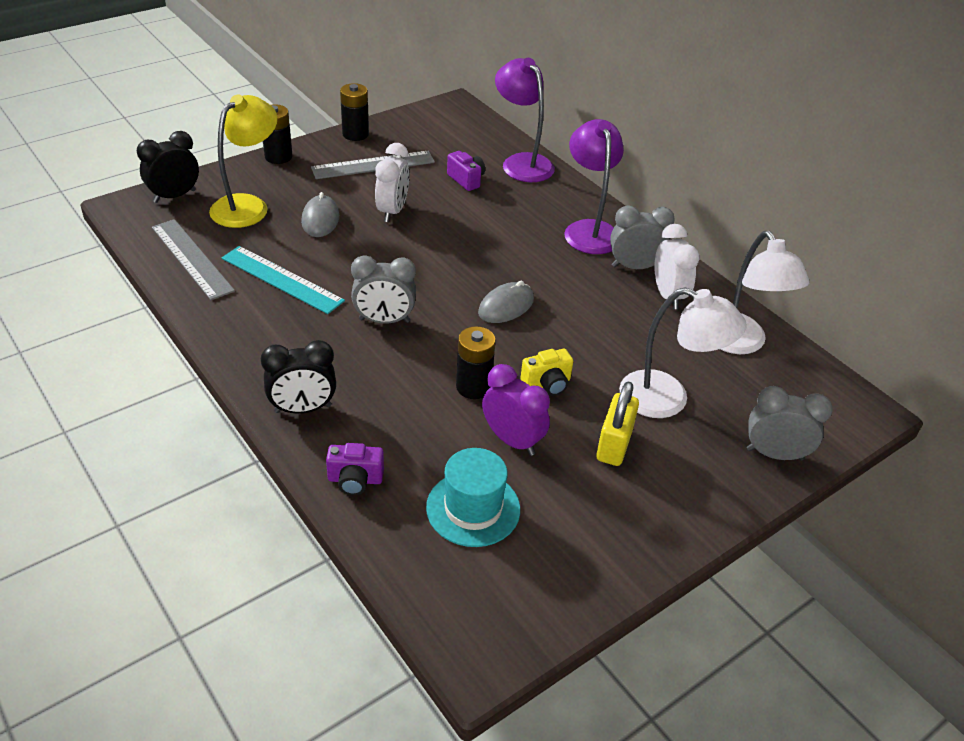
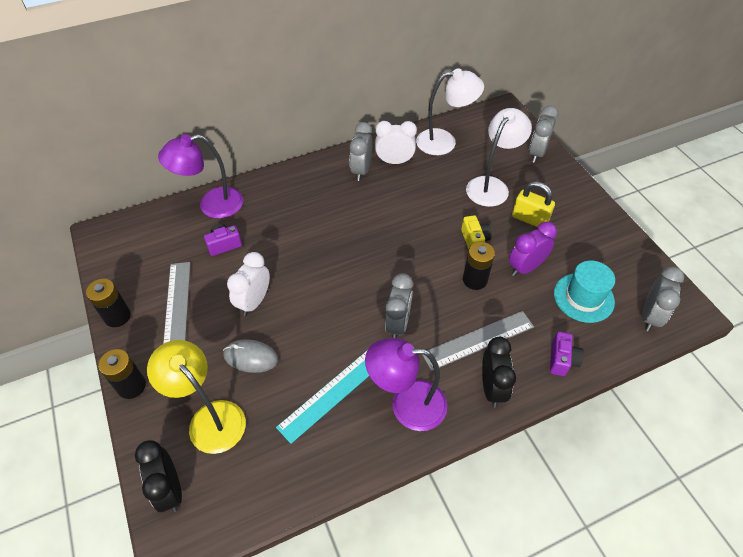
camera: 75 degrees left, 10 degrees up
(192, 258) = (284, 471): grey ruler -> grey ruler (478, 340)
(392, 211) = (254, 302): white clock -> white clock turned 90 degrees counterclockwise
(455, 594) = (650, 316): none -> grey clock
(506, 306) = (392, 247): grey mouse -> none
(589, 230) = (313, 184): purple lamp -> purple lamp (406, 404)

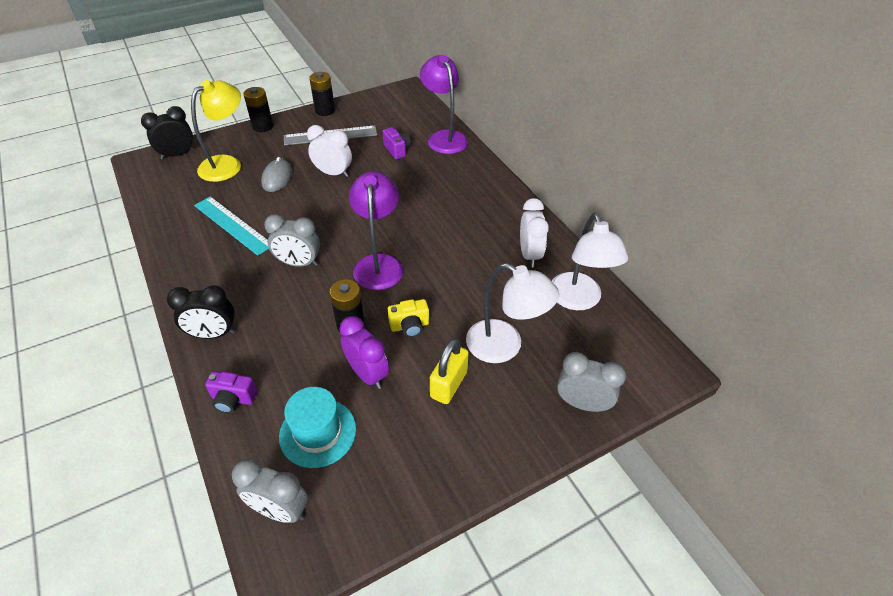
camera: 85 degrees right, 5 degrees down
(361, 170) = (509, 228): grey clock -> none
(406, 404) = (211, 271): purple lamp -> purple lamp (379, 263)
(478, 340) = (271, 325): grey ruler -> none

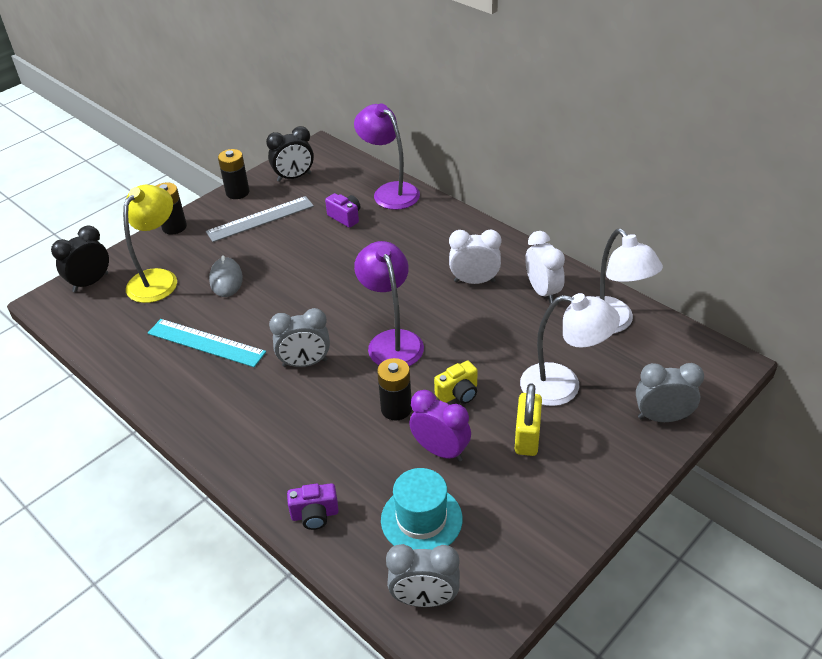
camera: 15 degrees left, 5 degrees down
(213, 334) = (254, 459): black clock -> black clock (294, 177)
(333, 173) = (288, 259): white clock -> white clock (474, 281)

